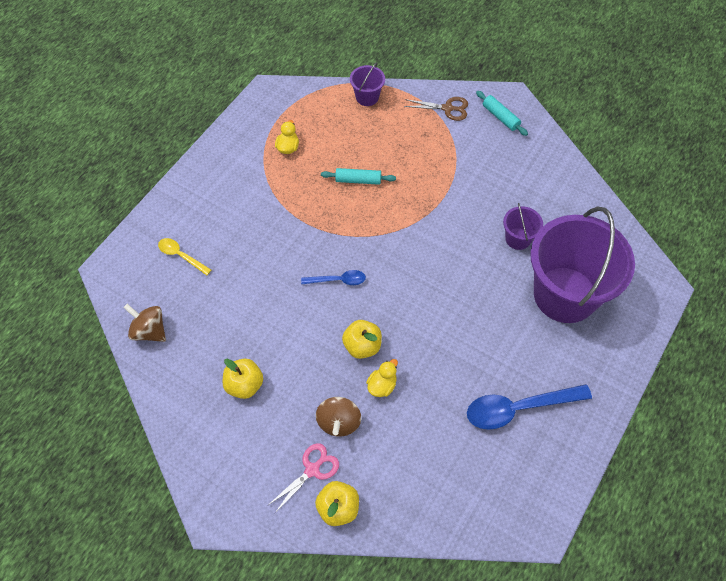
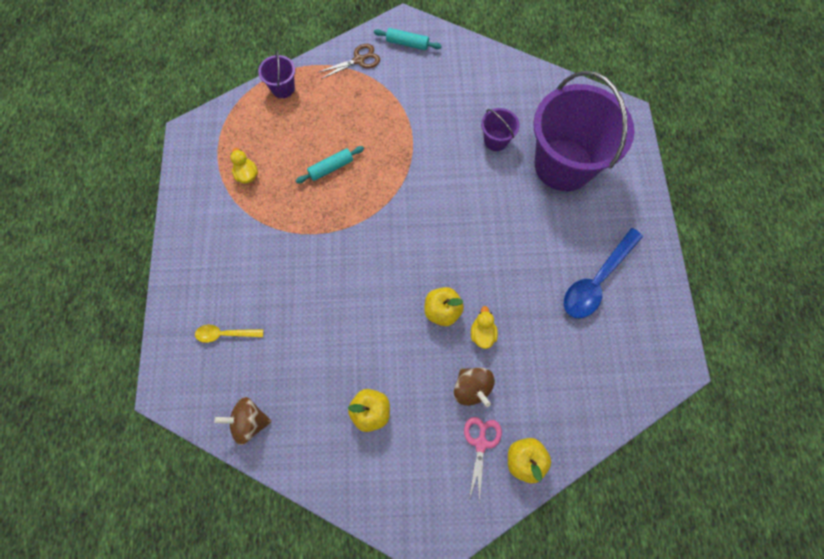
camera: 35 degrees left, 10 degrees up
(338, 280) = (380, 267): blue spoon -> none

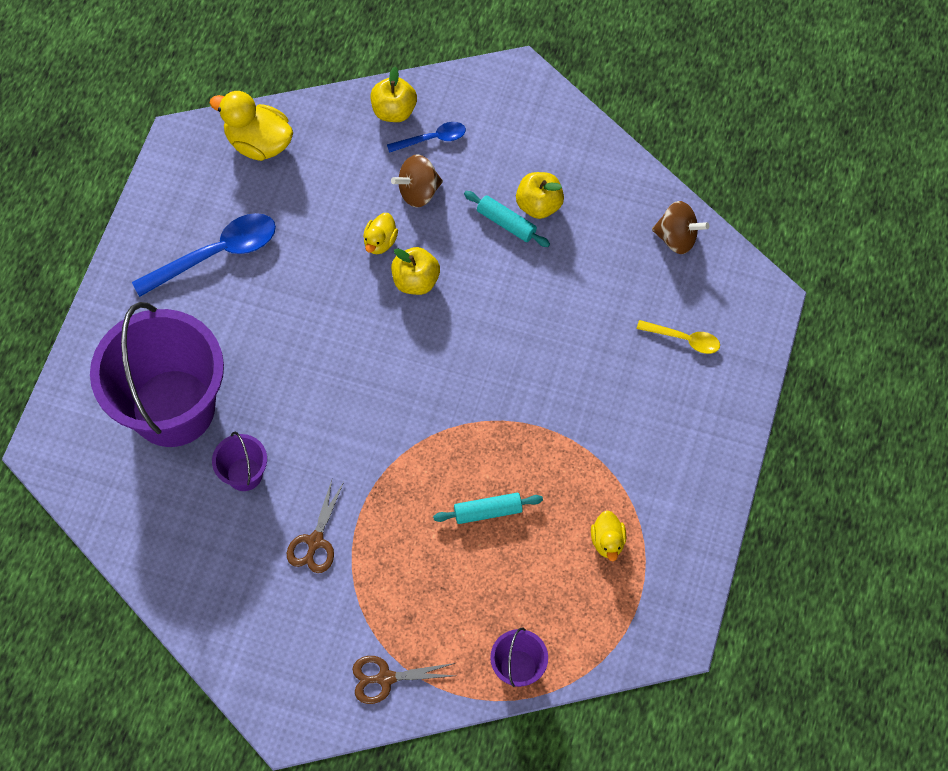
camera: 160 degrees left, 5 degrees down
(407, 43) = (299, 682): turquoise rolling pin -> turquoise rolling pin (506, 223)
(432, 116) = (315, 541): none -> brown scissors
(471, 388) = (418, 191): brown spinning top -> brown spinning top turned 105 degrees counterclockwise
(481, 443) = (432, 139): pink scissors -> blue spoon
(617, 386) = (259, 143): none -> yellow duck

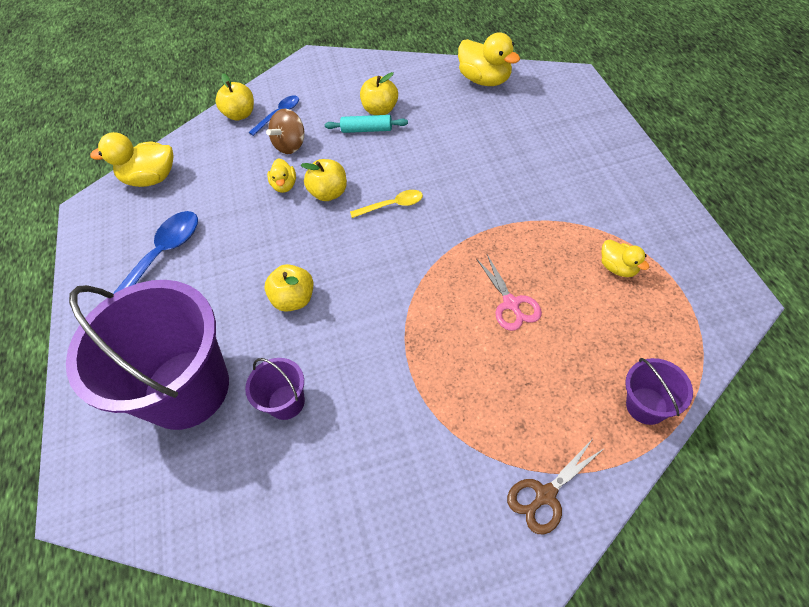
camera: 25 degrees left, 10 degrees down
(310, 380) = (294, 299): none -> yellow apple
(315, 541) = (389, 417): brown scissors -> none
(488, 511) = (511, 304): turquoise rolling pin -> pink scissors
(677, 238) = (485, 80): brown spinning top -> yellow duck
(684, 339) = (544, 124): yellow spoon -> yellow spoon (392, 205)

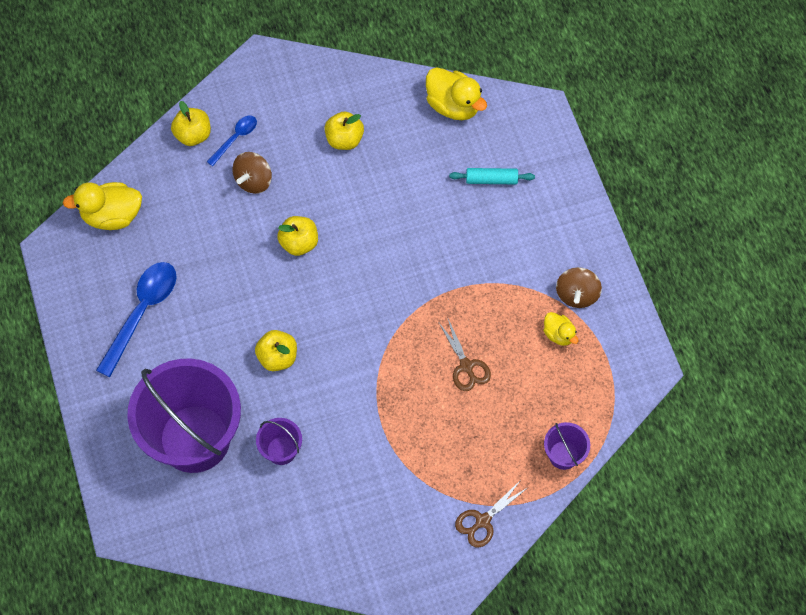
camera: 10 degrees left, 10 degrees up
(285, 185) = (253, 232): yellow duck -> none
(367, 129) = (331, 165): turquoise rolling pin -> turquoise rolling pin (491, 179)
(392, 205) = (361, 260): yellow spoon -> none
(511, 304) = (466, 366): pink scissors -> brown scissors
(633, 228) = (576, 295): none -> brown spinning top

